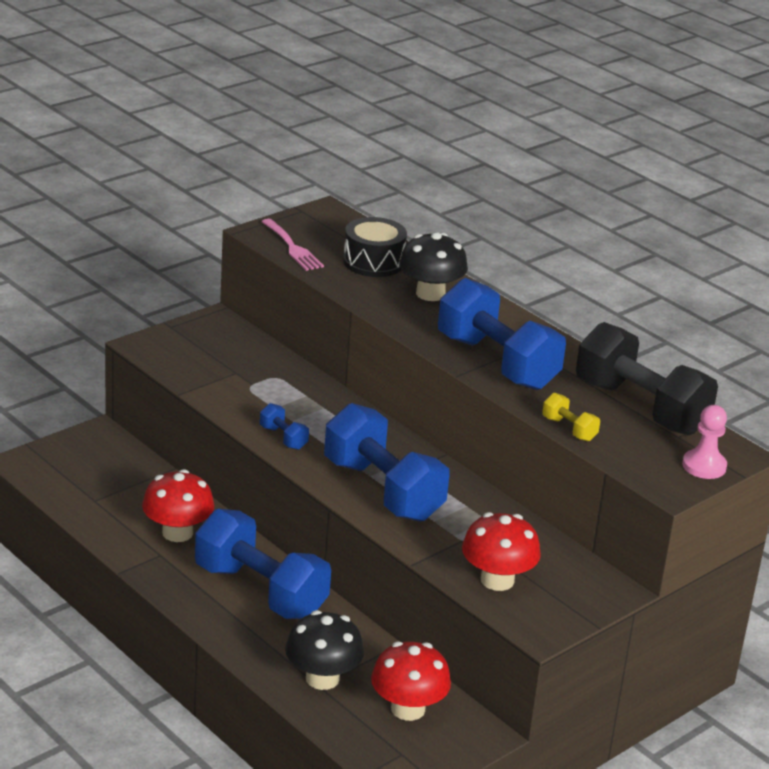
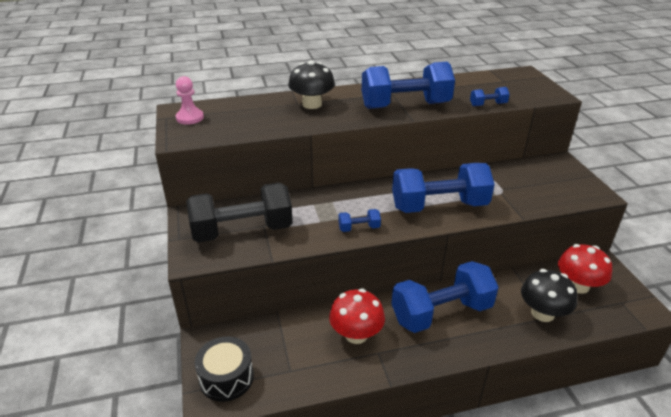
camera: 60 degrees left, 5 degrees up
(293, 248) = (211, 133): pink fork -> none
(373, 262) = (257, 111): black drum -> black drum (226, 377)
(497, 580) = (546, 193): red mushroom -> none
(569, 429) = (488, 104): yellow dumbbell -> blue dumbbell
(640, 408) = (472, 82): black dumbbell -> black dumbbell (242, 231)
(704, 466) = (535, 82): pink pawn -> pink pawn (190, 118)

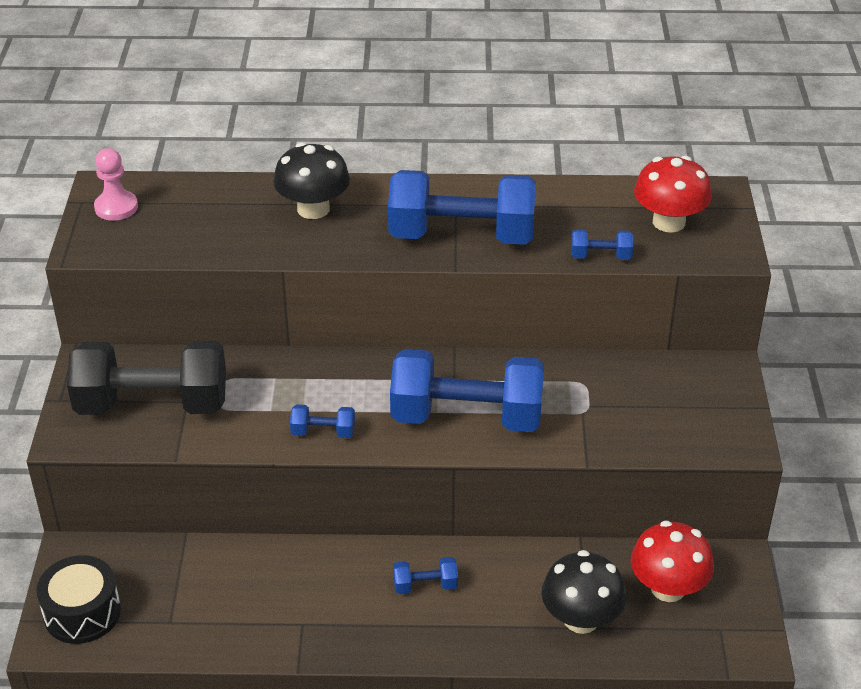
camera: 15 degrees right, 5 degrees up
(356, 334) = (283, 591): red mushroom -> red mushroom (669, 222)
(441, 313) = (425, 585): blue dumbbell -> blue dumbbell, size x0.42

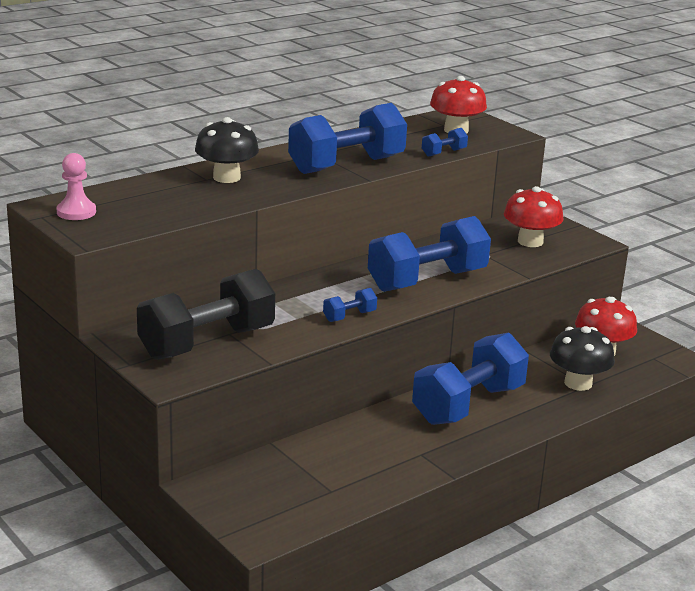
camera: 40 degrees left, 15 degrees down
(82, 613) = (260, 513): black drum -> none
(425, 585) = (468, 405): blue dumbbell -> blue dumbbell, size x2.40
(663, 409) = (530, 241): none -> red mushroom

